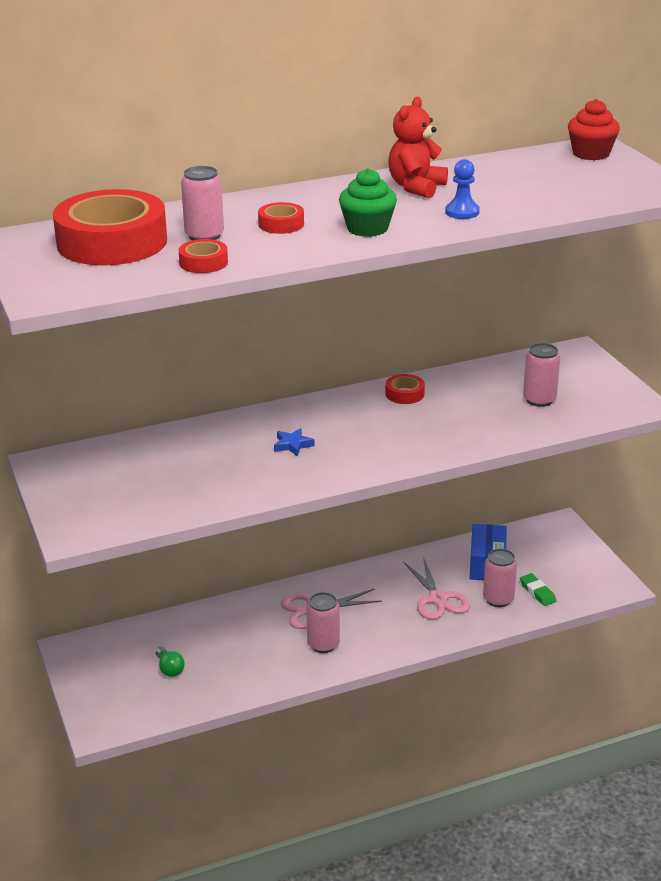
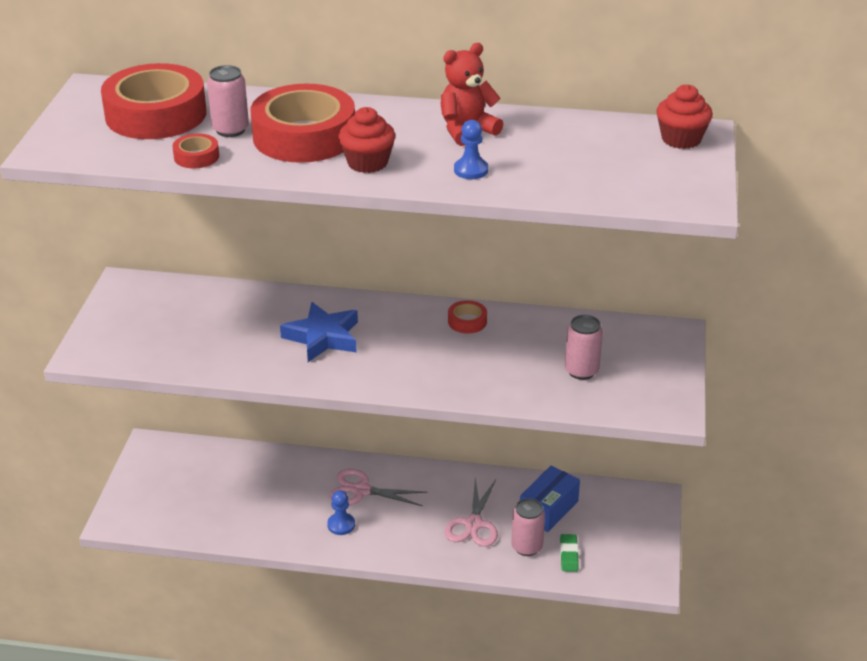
camera: 30 degrees right, 5 degrees up
(169, 669) = (206, 494): green light bulb -> none
(281, 224) = (304, 136): red tape -> red tape, size x2.34
(292, 445) = (323, 337): blue star -> blue star, size x2.03
(323, 644) = (341, 525): pink can -> blue pawn
(367, 228) = (367, 163): green cupcake -> red cupcake

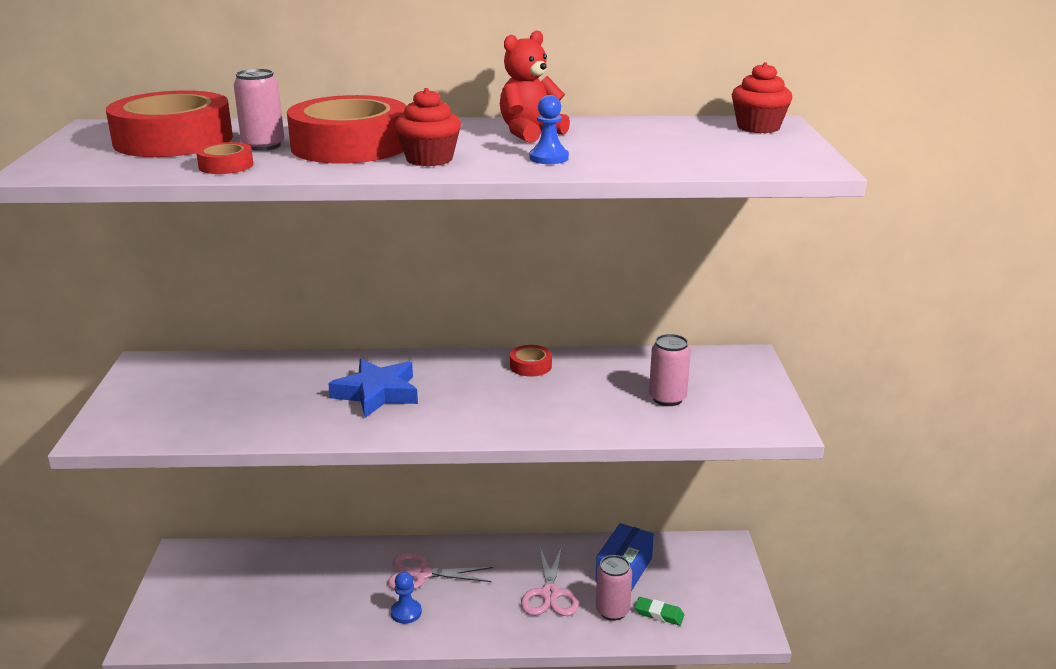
camera: 10 degrees left, 10 degrees down
(569, 555) = (659, 614): green eraser -> green eraser turned 60 degrees counterclockwise

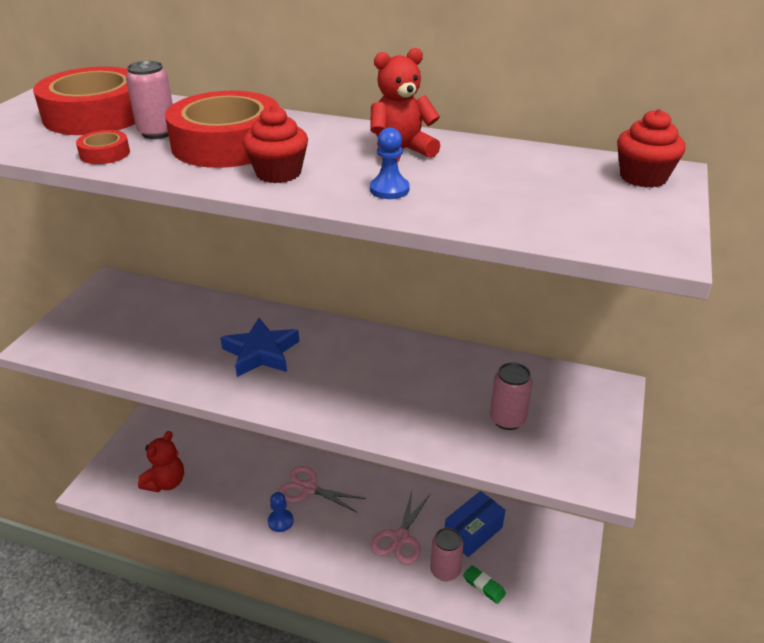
camera: 20 degrees right, 10 degrees up
(242, 609) = (166, 482): none -> red teddy bear
(530, 366) = (403, 352): red tape -> none

